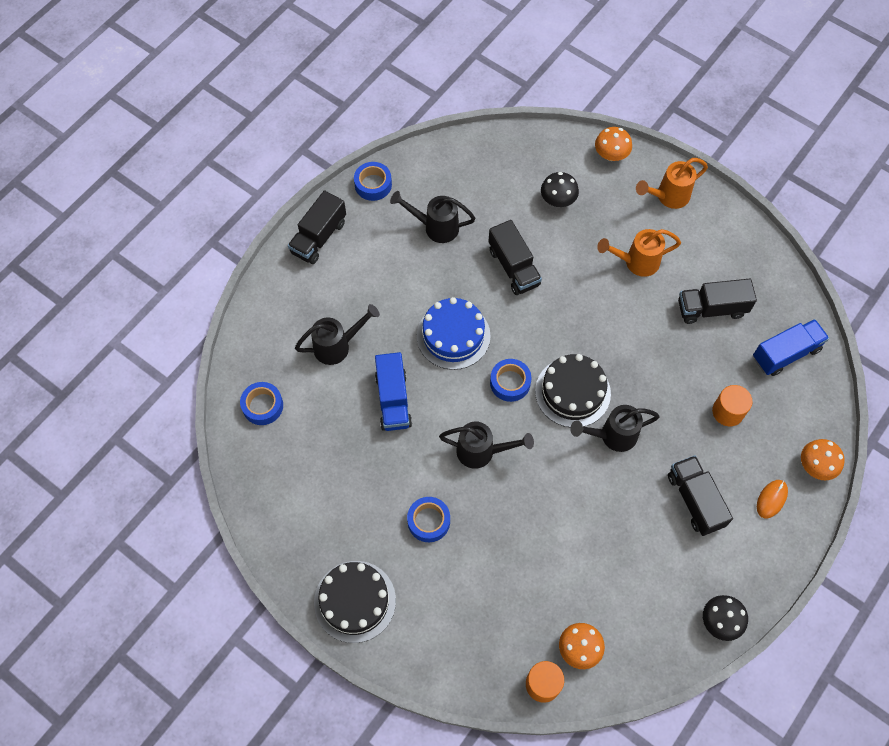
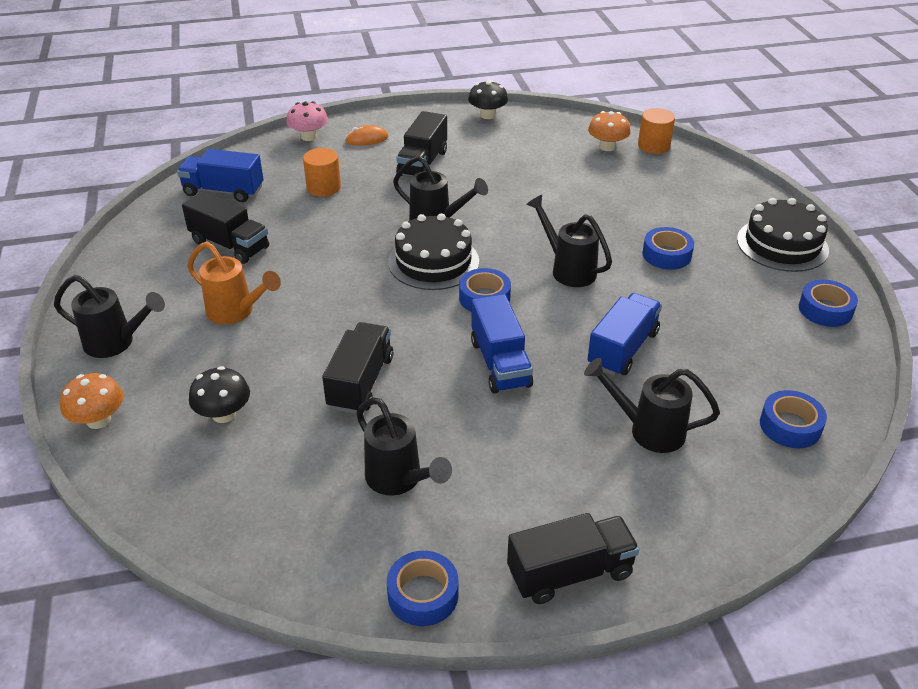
camera: 140 degrees left, 25 degrees down
(288, 538) = (825, 310): none -> blue tape
(453, 335) = (500, 363): blue cake -> blue truck
(668, 197) = (117, 343): orange watering can -> black watering can
(816, 466) = (309, 137): orange mushroom -> pink mushroom

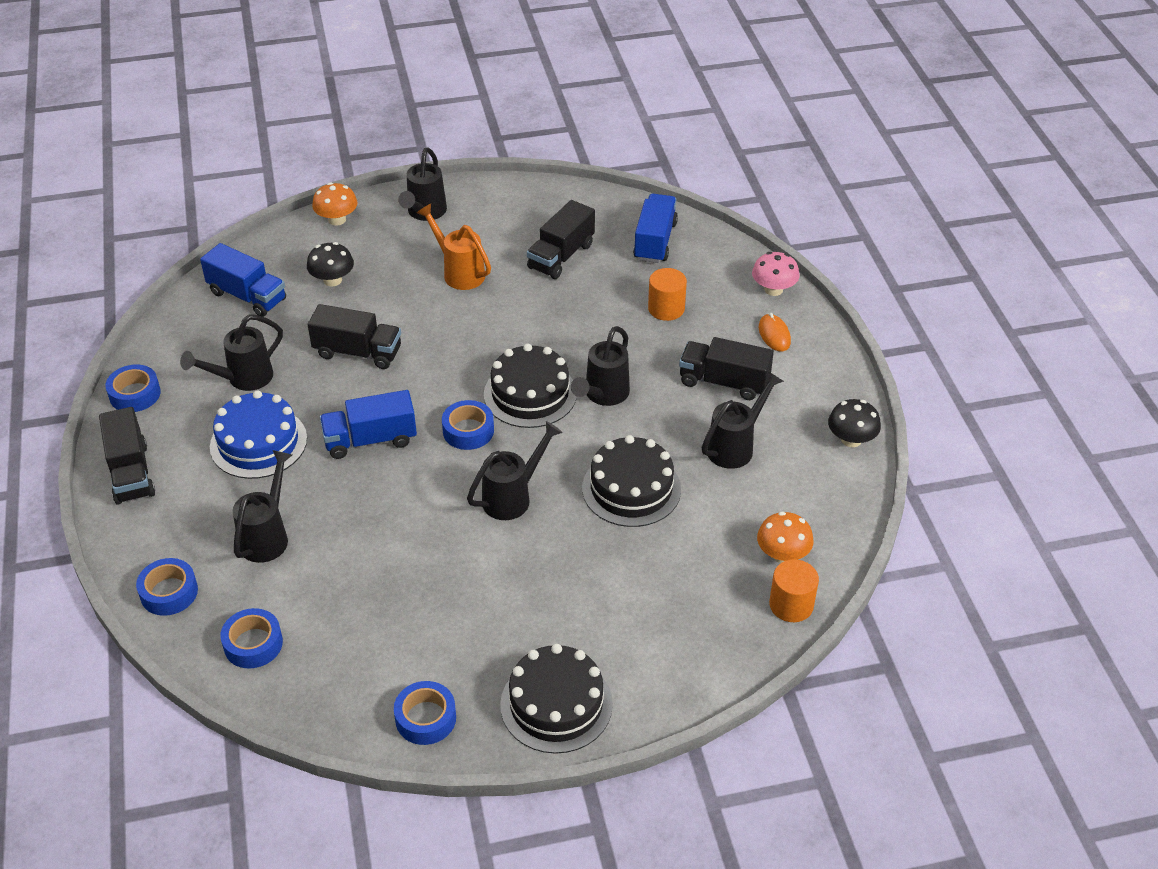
camera: 90 degrees right, 5 degrees up
(236, 312) = (459, 272): orange watering can -> orange watering can turned 105 degrees clockwise
(497, 161) = (735, 446): none -> black watering can
(509, 453) = (258, 442): none -> blue cake
(550, 208) = (631, 489): none -> black cake
(623, 349) = (379, 529): blue truck -> blue truck (247, 296)
(666, 255) = (537, 585): blue tape -> blue tape (169, 592)

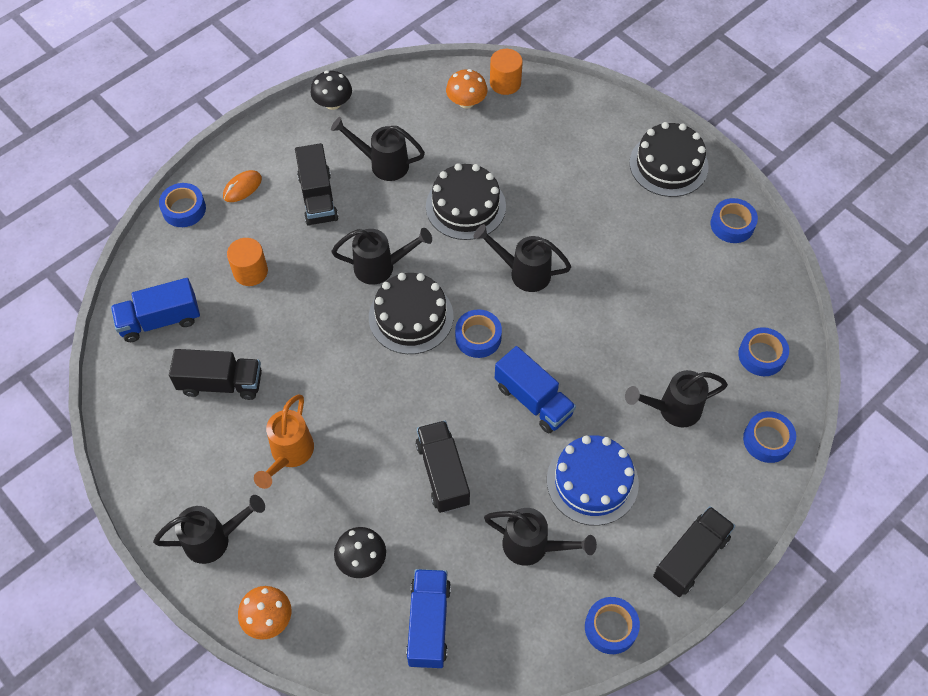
camera: 120 degrees left, 15 degrees up
(773, 289) = (184, 209): pink mushroom -> blue tape

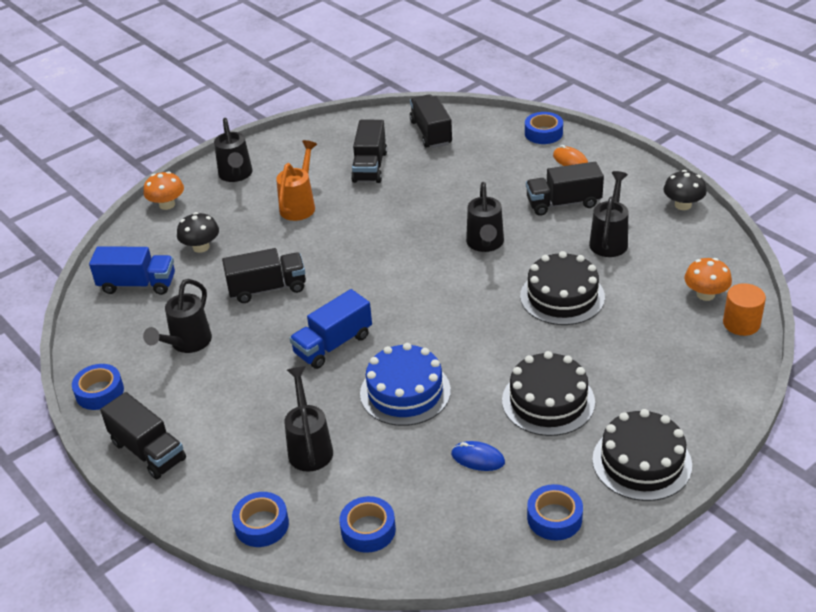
camera: 95 degrees right, 20 degrees down
(160, 320) = (431, 133): blue truck -> black truck
(250, 272) = (479, 172): orange cylinder -> none
(289, 455) = (300, 205): orange watering can -> orange watering can turned 90 degrees clockwise
(411, 317) = (430, 264): black cake -> black cake (548, 401)
(478, 337) = (405, 307): blue tape -> none
(523, 272) = (480, 337): black watering can -> none
(592, 481) = (241, 384): blue cake -> blue cake (405, 392)
(674, 276) = (478, 458): none -> blue mouse

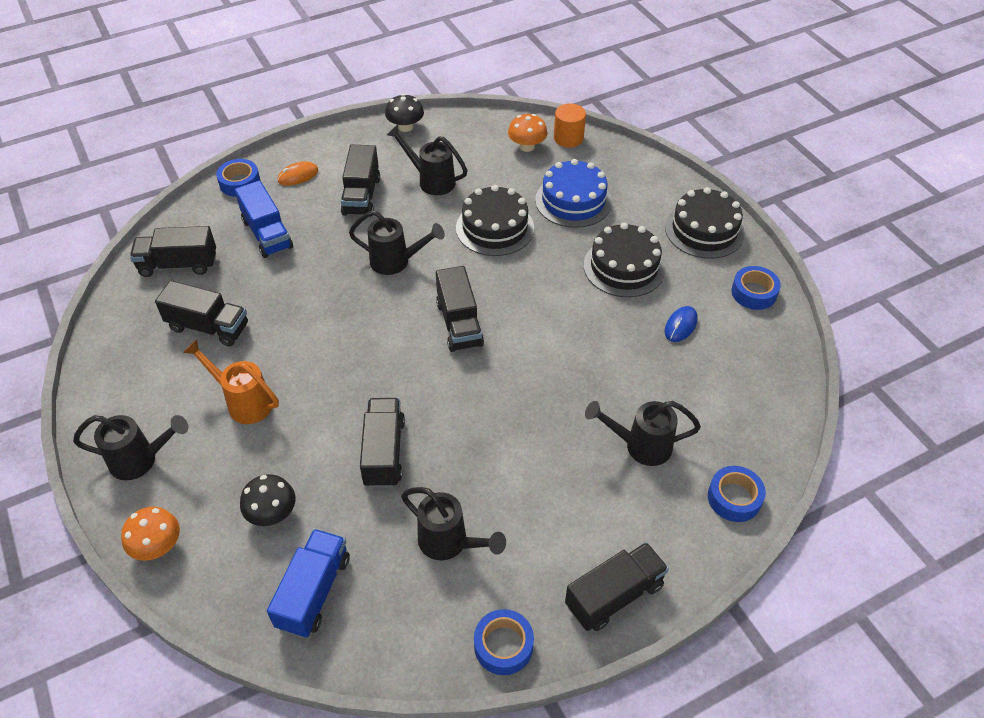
camera: 80 degrees left, 10 degrees up
(333, 344) = (499, 406): blue truck -> blue truck (267, 234)
(368, 530) = (751, 416): blue tape -> none
(405, 392) = (585, 360): blue cake -> blue cake (573, 201)
(422, 300) = (459, 324): none -> black truck

